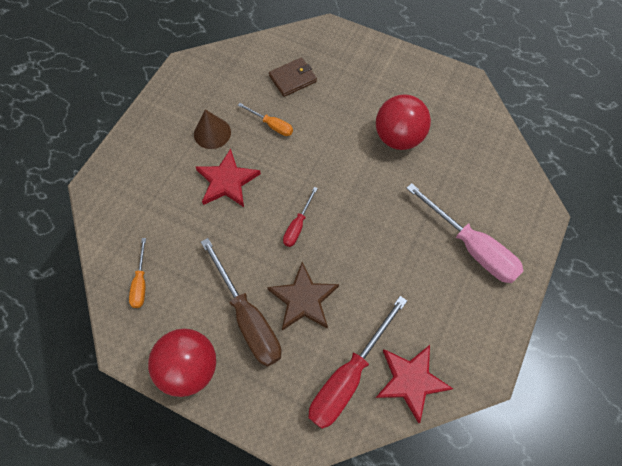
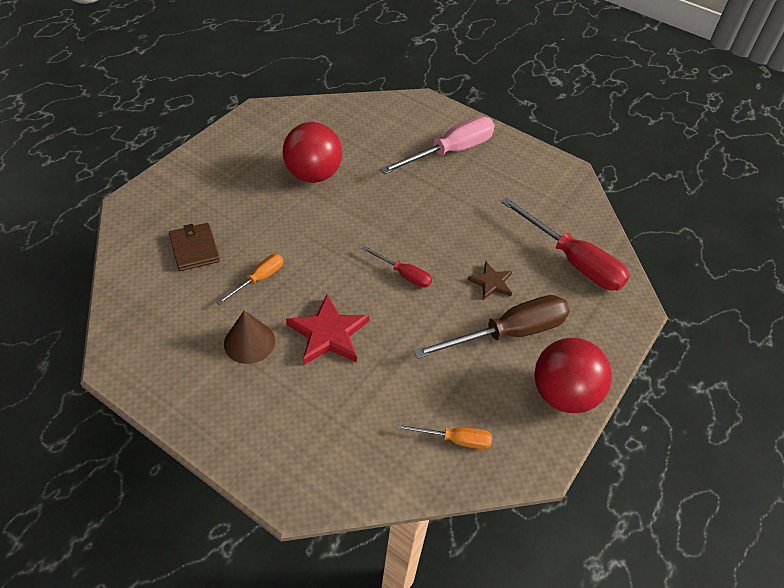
camera: 85 degrees left, 15 degrees down
(303, 299) = (491, 282): brown star -> brown star, size x0.60
(411, 381) = (576, 218): red star -> none

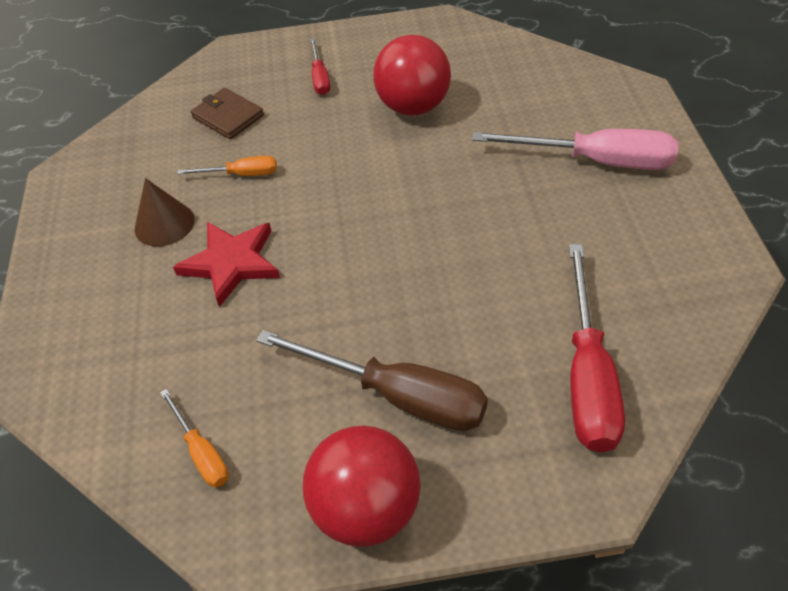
camera: 55 degrees right, 0 degrees up
(194, 249) = (228, 116): brown wallet -> brown wallet turned 75 degrees counterclockwise
(403, 274) = (371, 256): red screwdriver -> red screwdriver (320, 78)
(491, 282) = (452, 329): brown star -> none

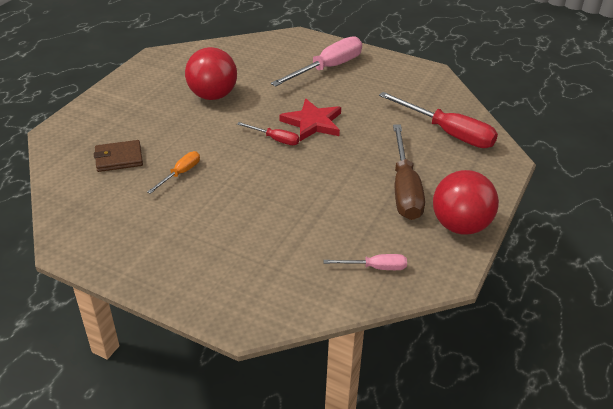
camera: 60 degrees left, 10 degrees down
(164, 224) = (181, 219): brown cone -> none
(201, 452) = (375, 267): orange screwdriver -> pink screwdriver
(231, 263) = (249, 205): red star -> red star (313, 123)
(320, 78) = (138, 113): red screwdriver -> red screwdriver (275, 139)
(396, 395) = (404, 188): brown screwdriver -> brown screwdriver turned 120 degrees clockwise

